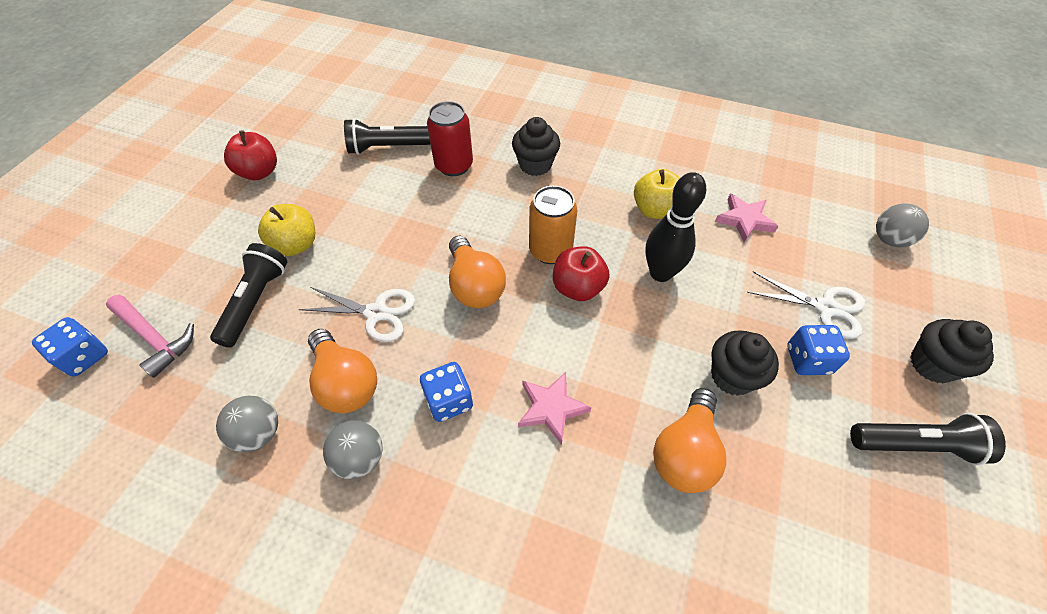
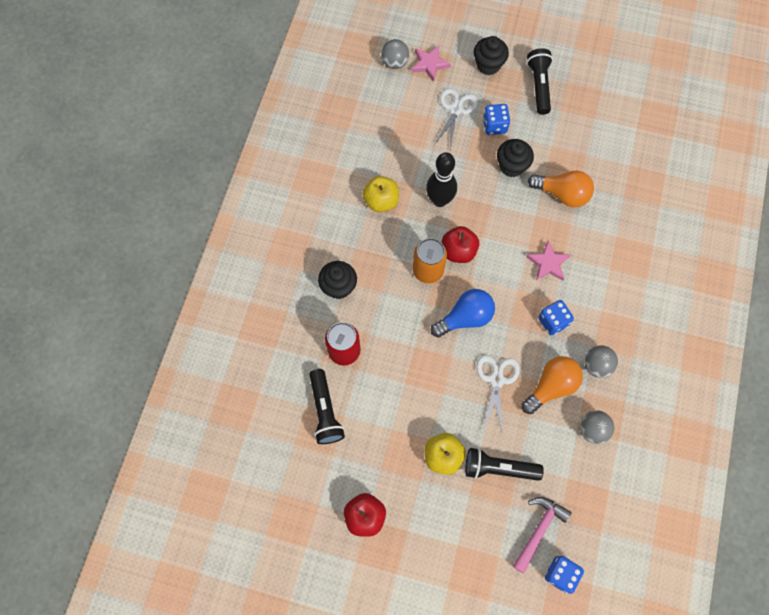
camera: 95 degrees left, 15 degrees up
(475, 286) = (465, 318): orange light bulb -> blue light bulb
(744, 220) = (385, 144): pink star -> pink star (429, 64)

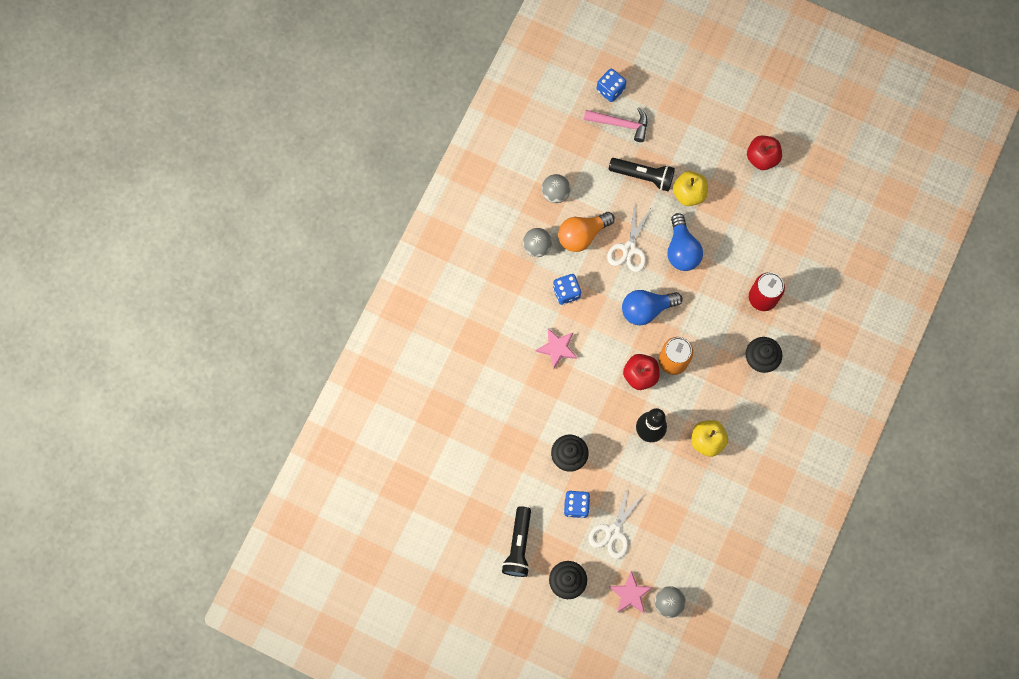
camera: 170 degrees left, 5 degrees up
(325, 411) = (785, 248): black flashlight -> none
(439, 389) = (681, 250): none -> blue light bulb
(538, 530) = (620, 124): pink hammer -> pink hammer turned 120 degrees counterclockwise
(562, 194) = (525, 417): orange light bulb -> none

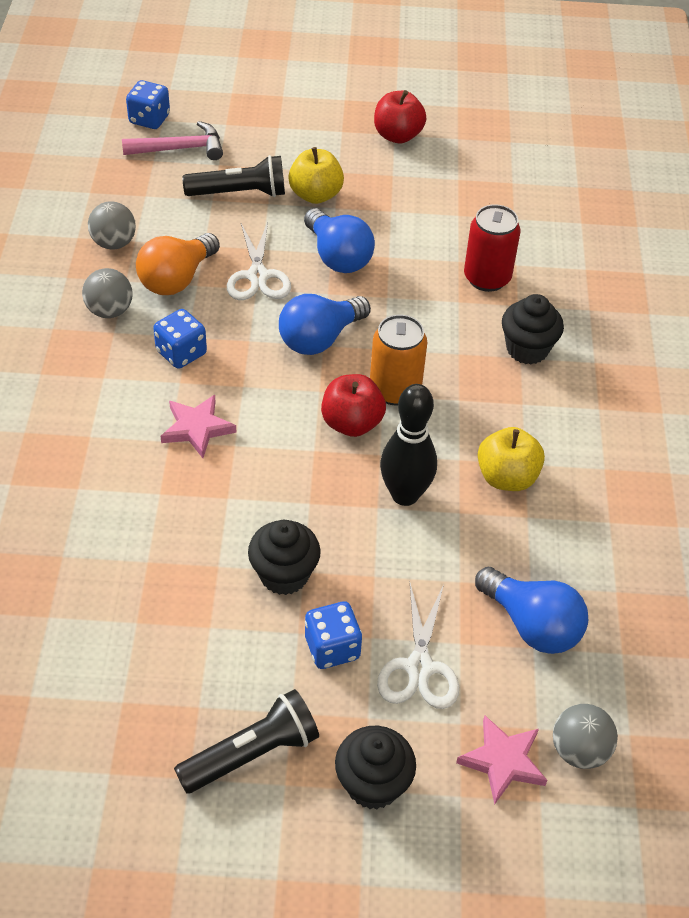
camera: 25 degrees left, 25 degrees down
(518, 545) = (251, 753): black flashlight -> black flashlight turned 105 degrees counterclockwise
(678, 530) = (532, 624): none -> blue light bulb

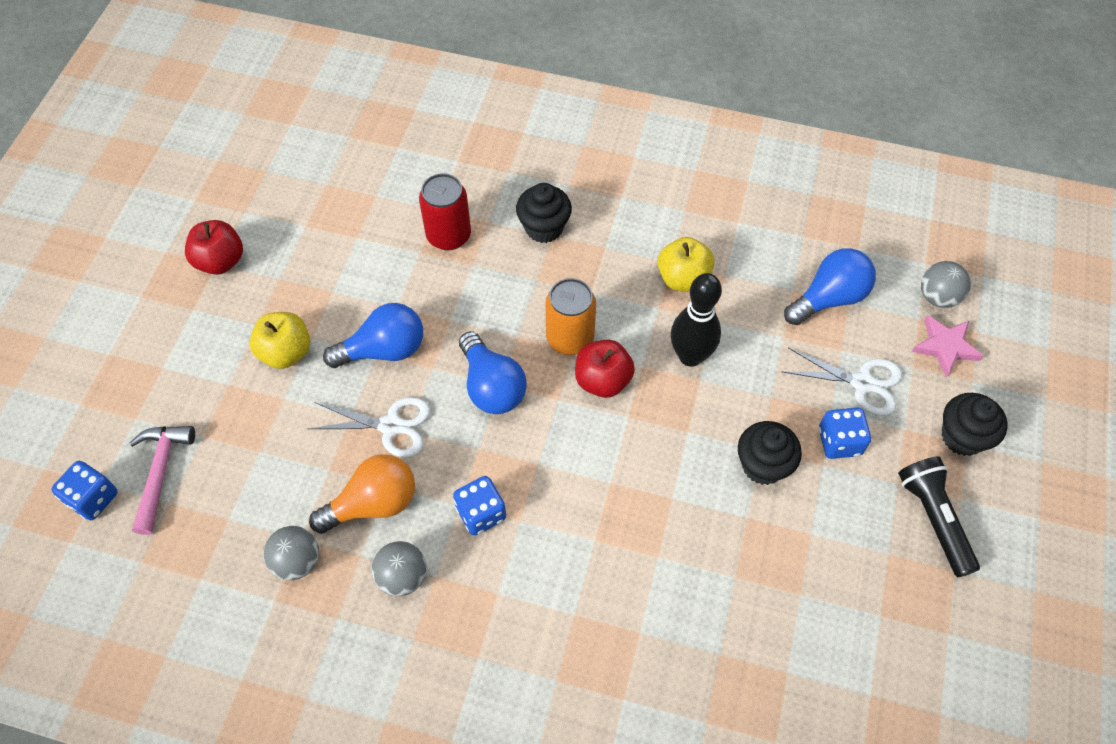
camera: 75 degrees left, 10 degrees up
(177, 279) = (373, 503): orange light bulb -> orange light bulb turned 75 degrees counterclockwise
(197, 428) = (584, 512): pink star -> none
(239, 193) = (258, 423): black flashlight -> none

